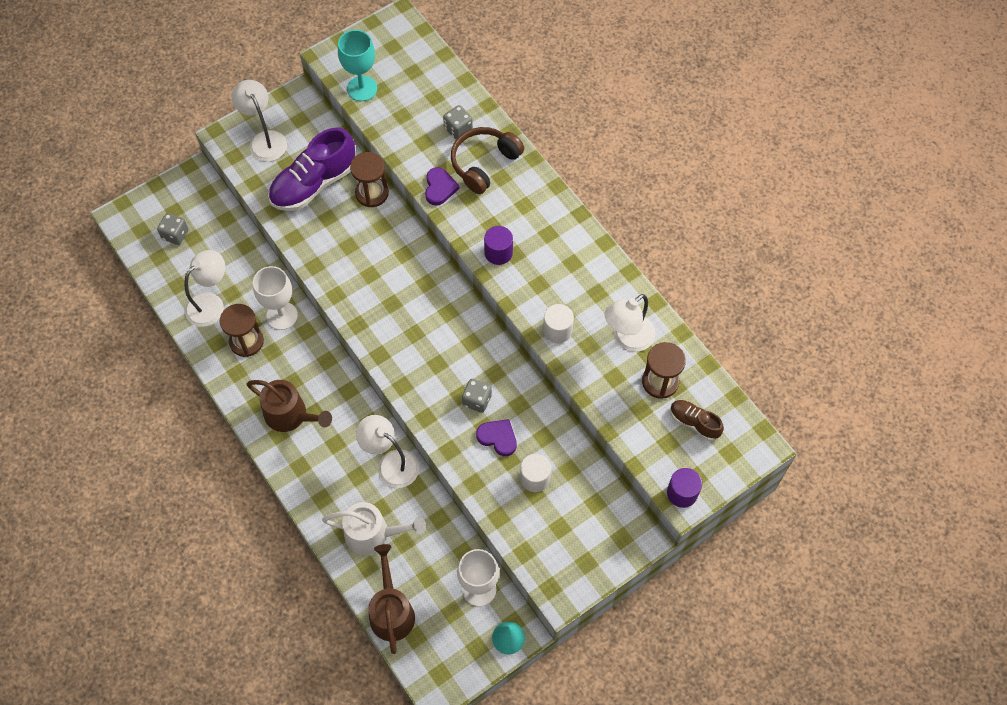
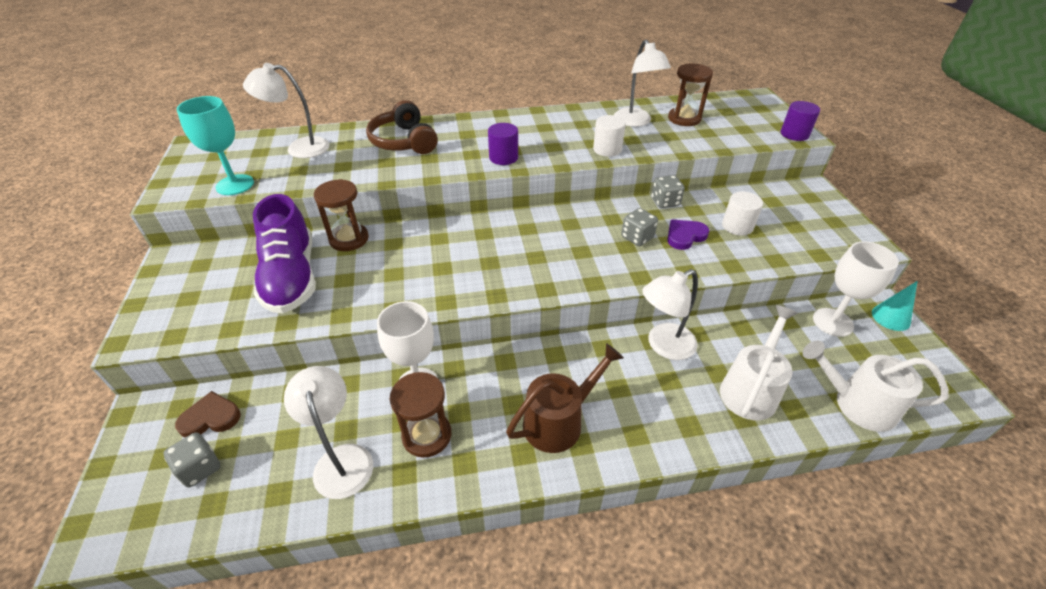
camera: 65 degrees left, 20 degrees down
(207, 214) = (210, 418): none -> brown heart
(265, 139) = (188, 301): white lamp -> white lamp (299, 148)
(391, 611) = (857, 404): brown watering can -> white watering can
(439, 188) = (403, 170): purple heart -> none
(458, 129) = (352, 145): grey dice -> grey dice (665, 202)
(694, 423) = (729, 114): brown shoe -> none

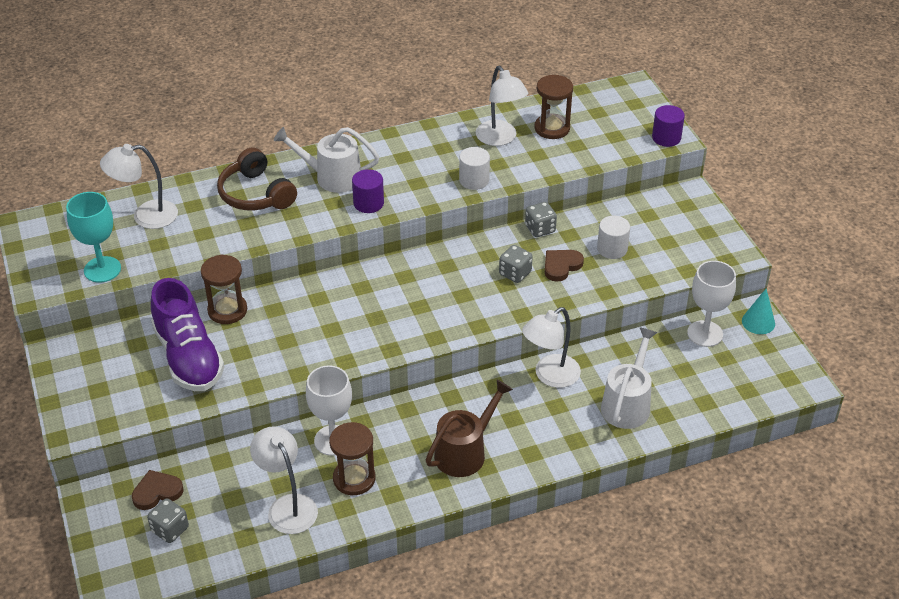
camera: 10 degrees left, 0 degrees up
(685, 236) = (561, 266): purple heart -> brown heart
(857, 404) = (716, 404): white watering can -> white watering can (332, 177)

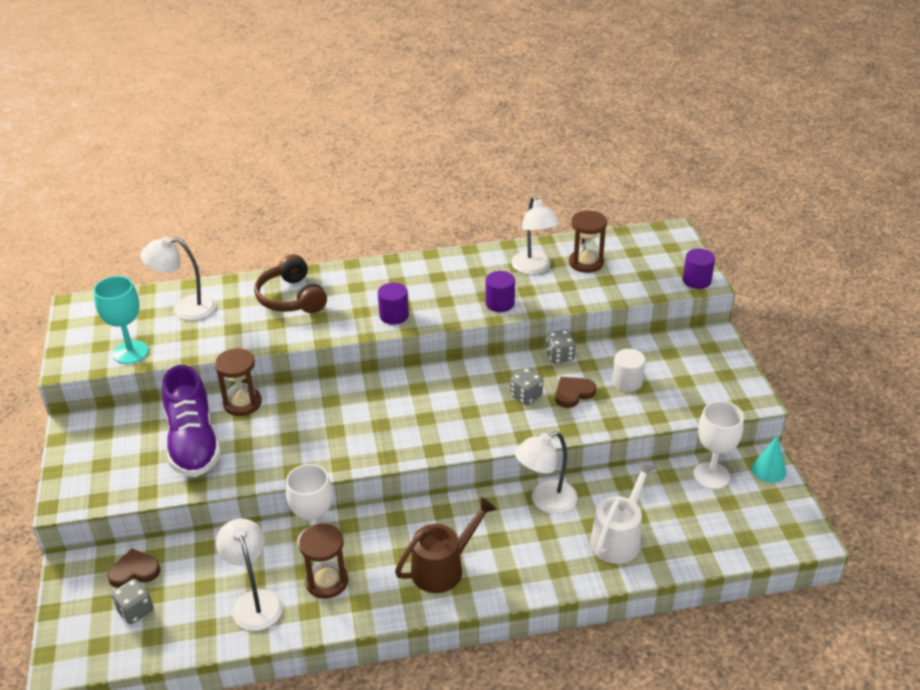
camera: 10 degrees right, 5 degrees down
(332, 177) = (366, 289): white watering can -> none
(474, 180) = (500, 303): white cylinder -> purple cylinder

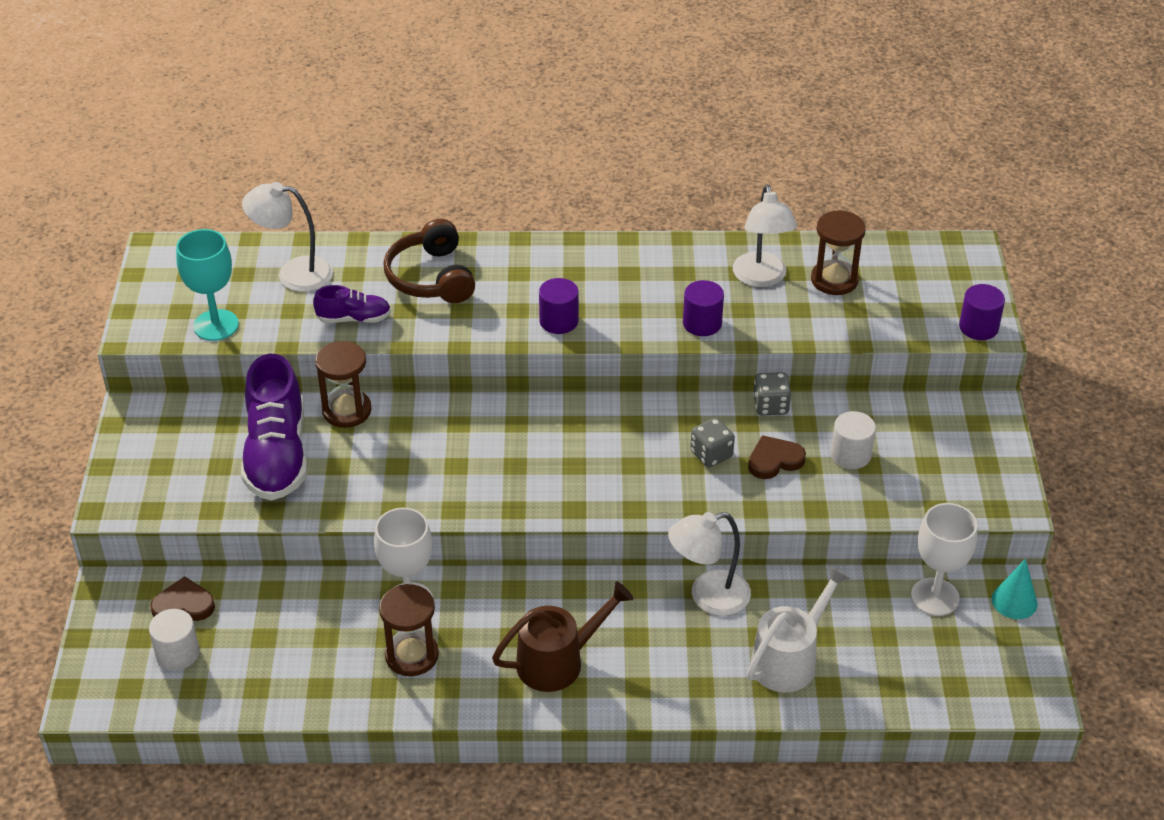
camera: 10 degrees right, 5 degrees up
(135, 610) = (177, 653): grey dice -> white cylinder
(238, 334) = (354, 318): none -> purple shoe
(255, 601) = (320, 665): white lamp -> none

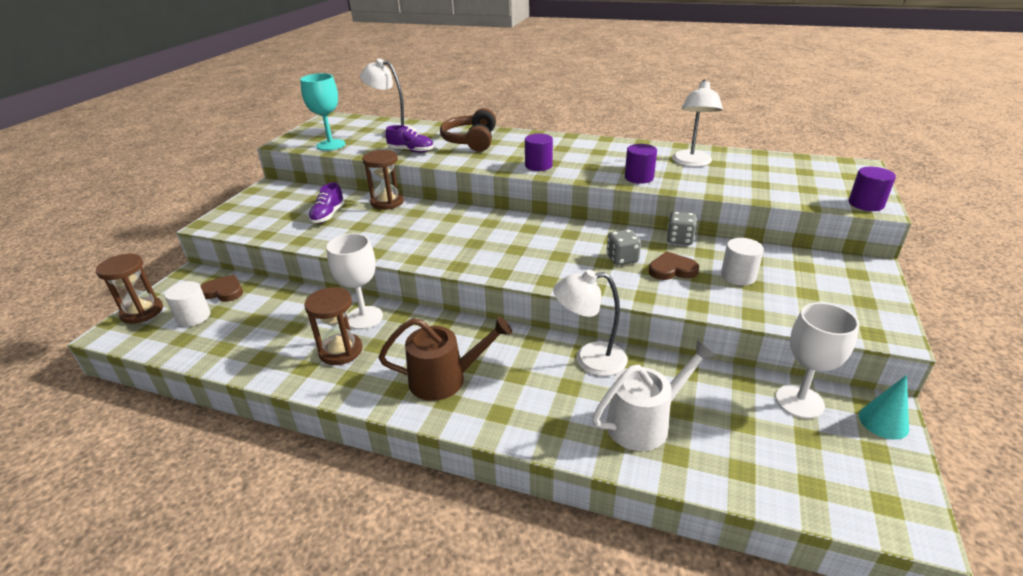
camera: 20 degrees right, 10 degrees down
(277, 455) = (328, 215): purple shoe -> purple shoe, size x0.51
(834, 280) = (747, 169): brown hourglass -> brown hourglass (142, 312)

